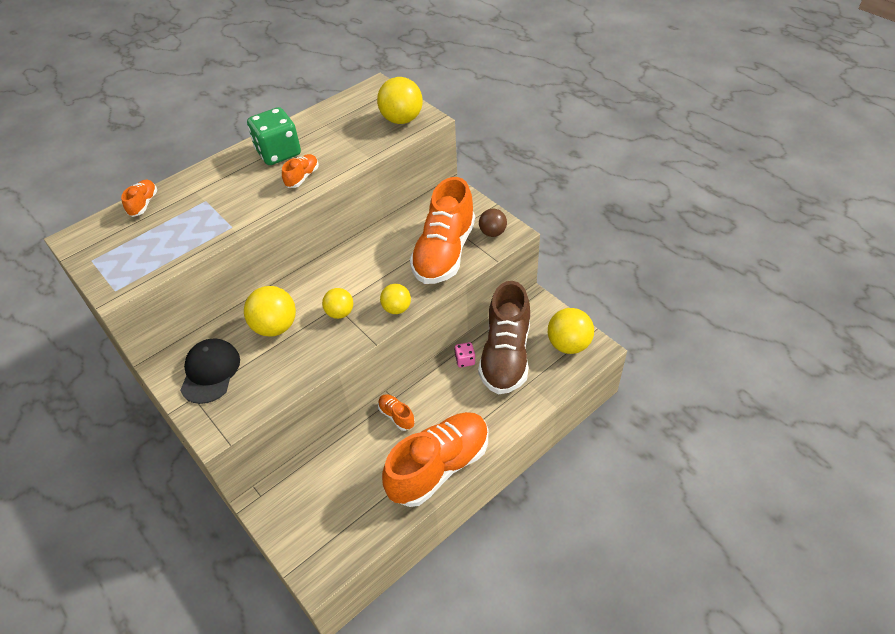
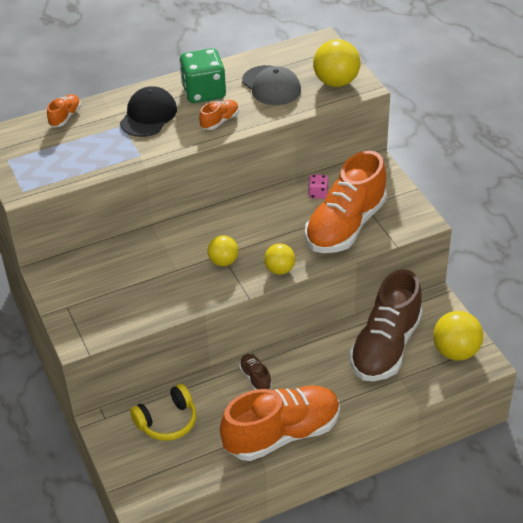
camera: 15 degrees right, 5 degrees down
(210, 372) = (87, 288): black cap -> black cap (148, 115)
(275, 327) = (158, 261): yellow ball -> none
(324, 483) = (167, 421): none -> yellow headphones
(342, 134) = (271, 86): none -> grey cap
(396, 416) = (255, 378): orange shoe -> brown shoe
(465, 360) = (342, 342): pink dice -> pink dice (318, 193)
(492, 233) = (402, 217): brown ball -> none

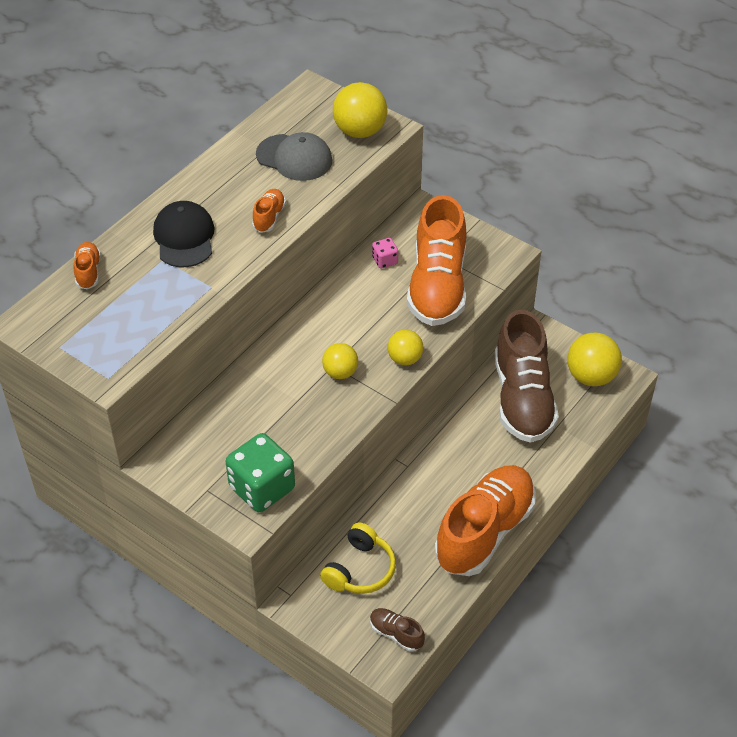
camera: 30 degrees left, 5 degrees up
(204, 92) = (226, 189): green dice -> green dice (262, 488)
(255, 378) = (417, 485): brown shoe -> brown shoe (396, 634)

